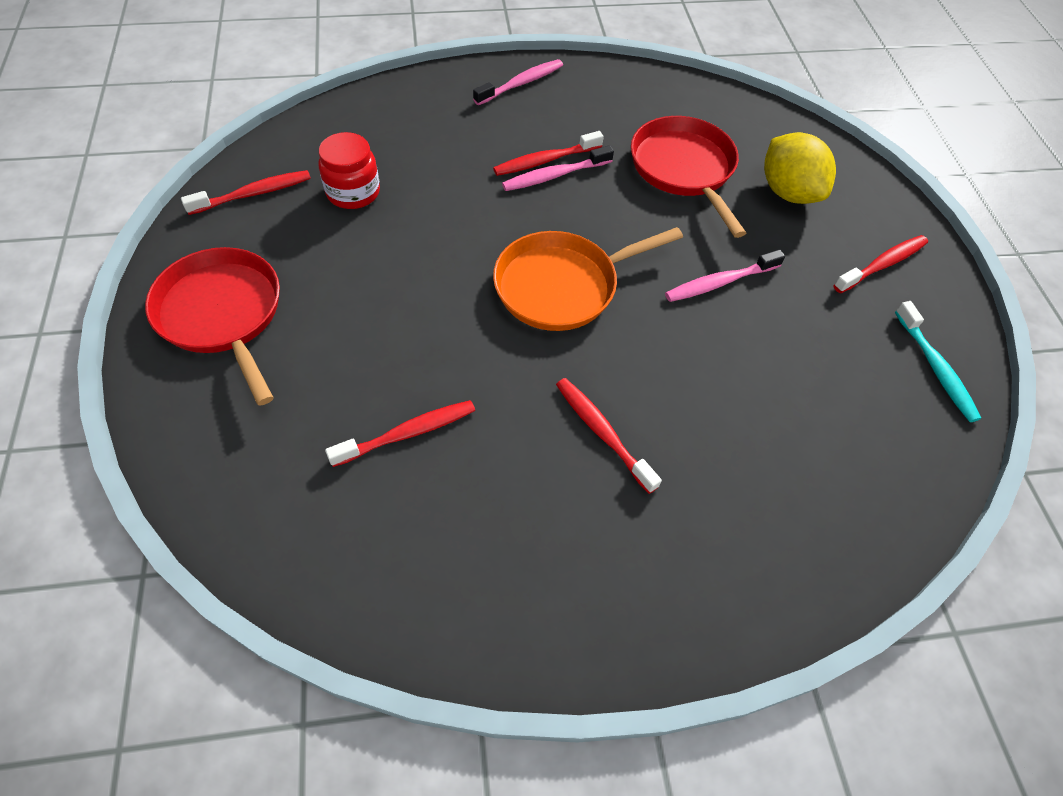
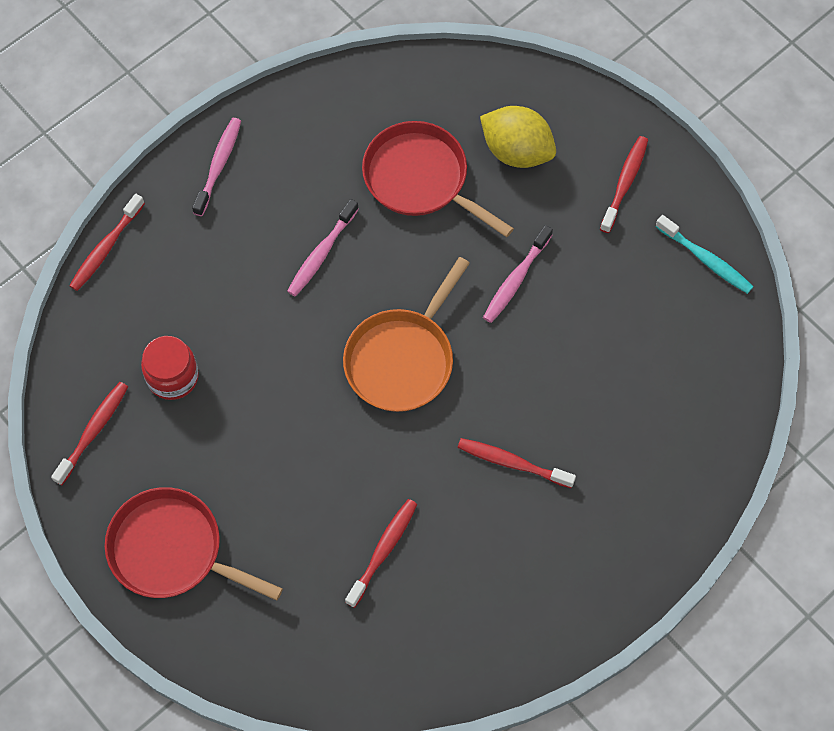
camera: 30 degrees left, 10 degrees up
(545, 160) = (302, 242): red toothbrush -> red toothbrush (106, 248)

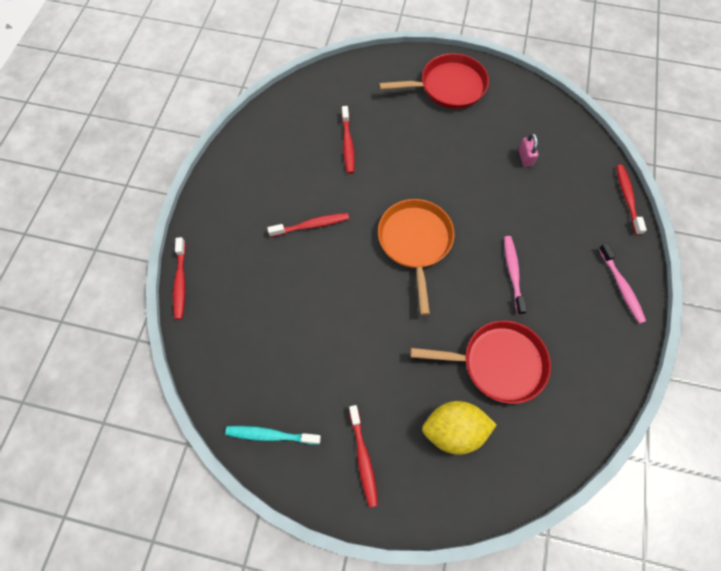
camera: 145 degrees right, 0 degrees up
(93, 431) = (536, 111): red toothbrush -> red toothbrush (180, 282)
(172, 377) = (525, 158): red jar -> pink padlock
(516, 279) = (386, 334): pink toothbrush -> none

